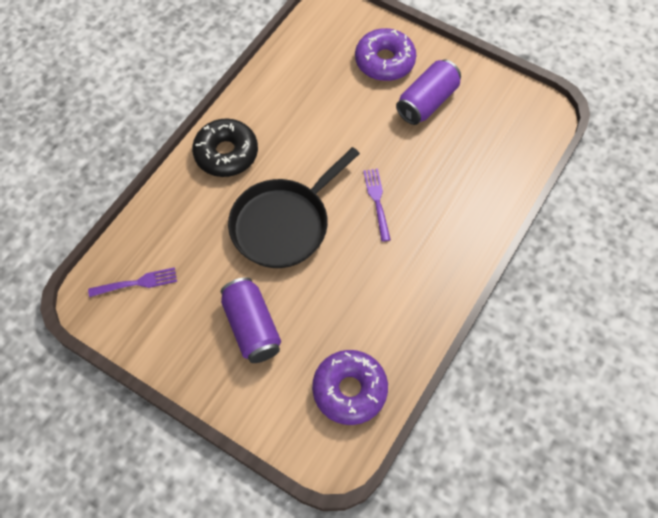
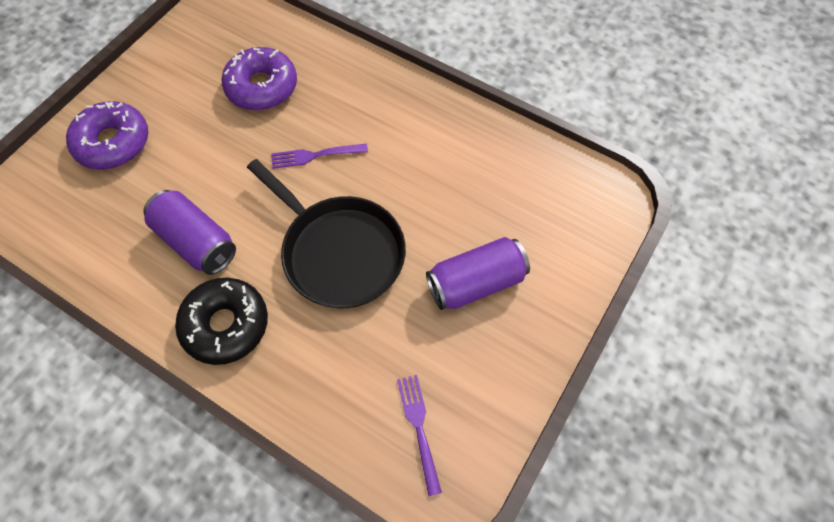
camera: 90 degrees left, 0 degrees up
(349, 390) = (542, 185): purple donut -> purple donut (262, 87)
(427, 102) = (184, 103): purple can -> purple can (196, 241)

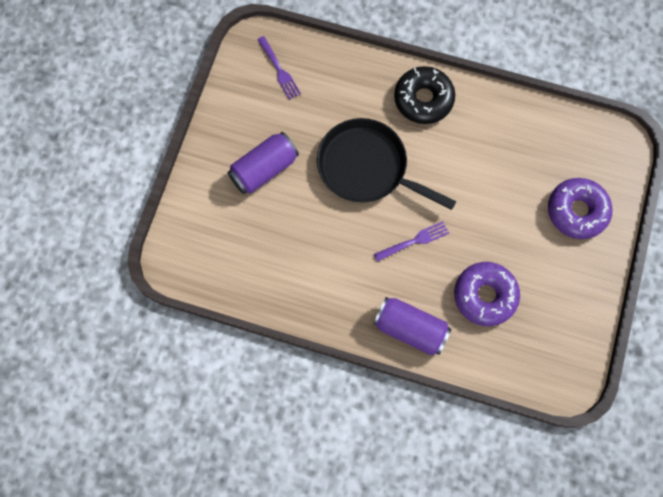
camera: 165 degrees right, 10 degrees up
(196, 241) = (471, 149): purple can -> purple can (410, 329)

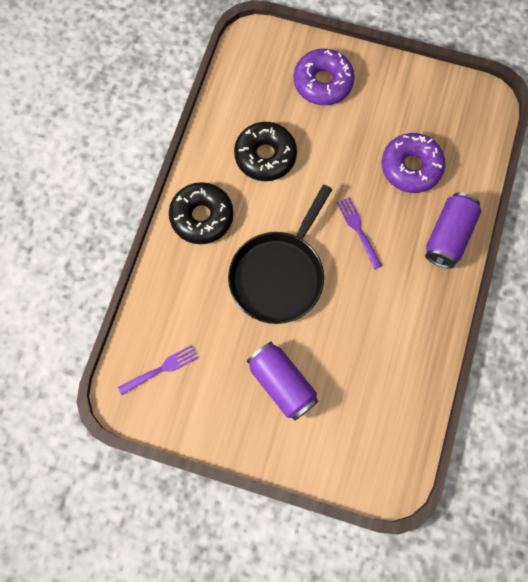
camera: 90 degrees left, 0 degrees up
(489, 155) = (265, 156): none -> black donut

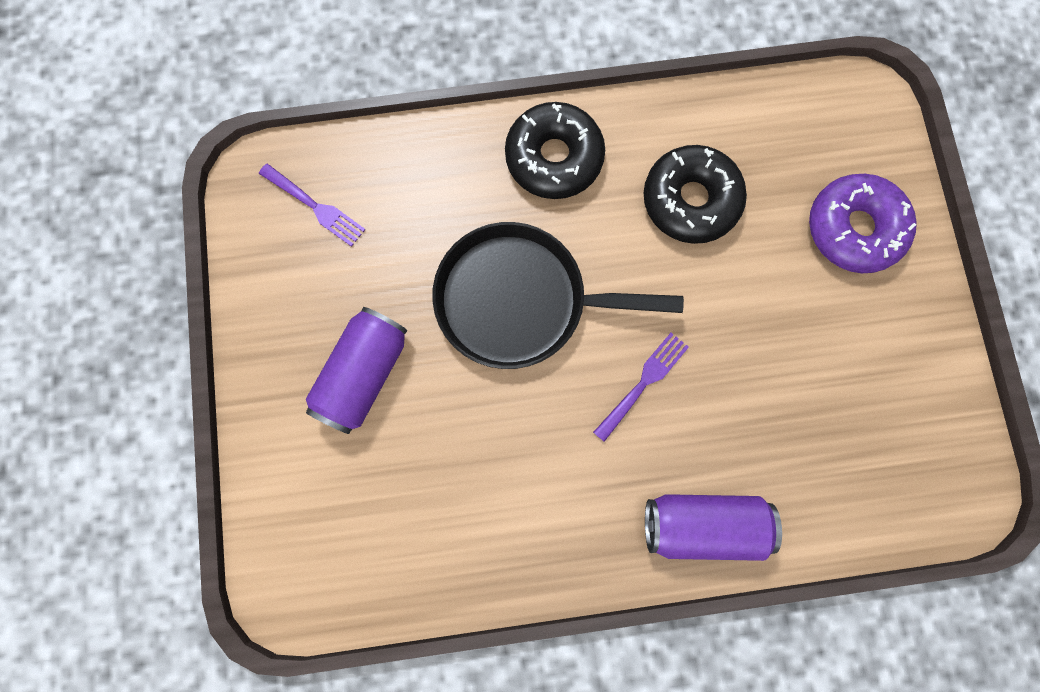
camera: 65 degrees right, 5 degrees up
(411, 167) = (786, 419): purple donut -> none

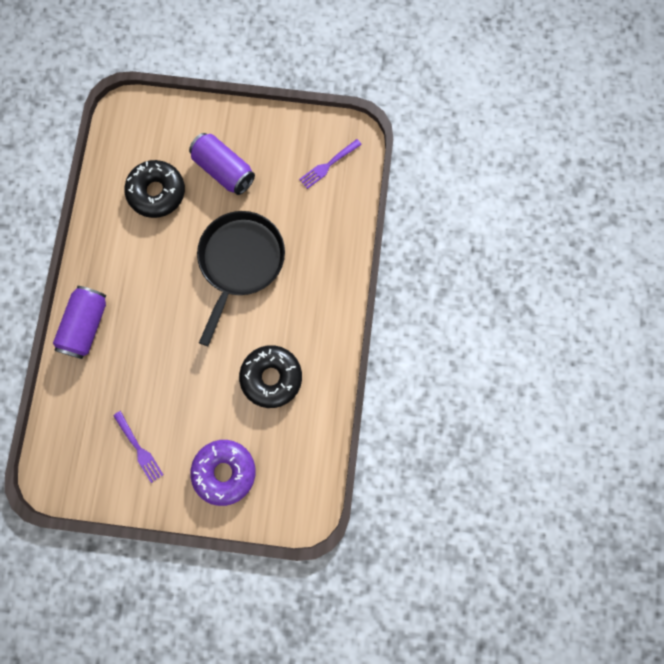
camera: 105 degrees right, 0 degrees up
(554, 158) = (321, 304): black donut -> black donut (157, 192)
(642, 384) = (172, 316): purple fork -> purple fork (138, 448)

